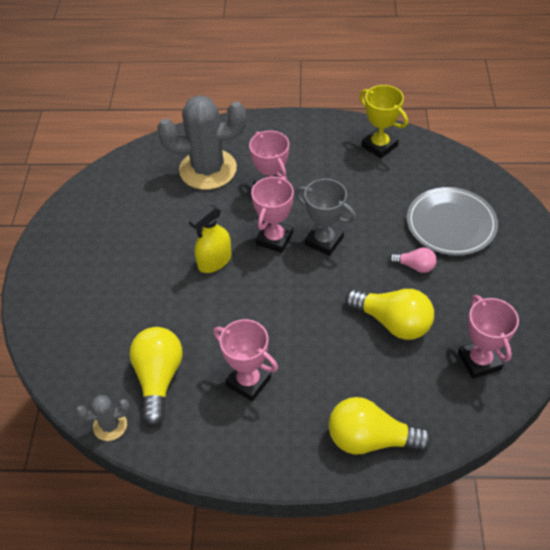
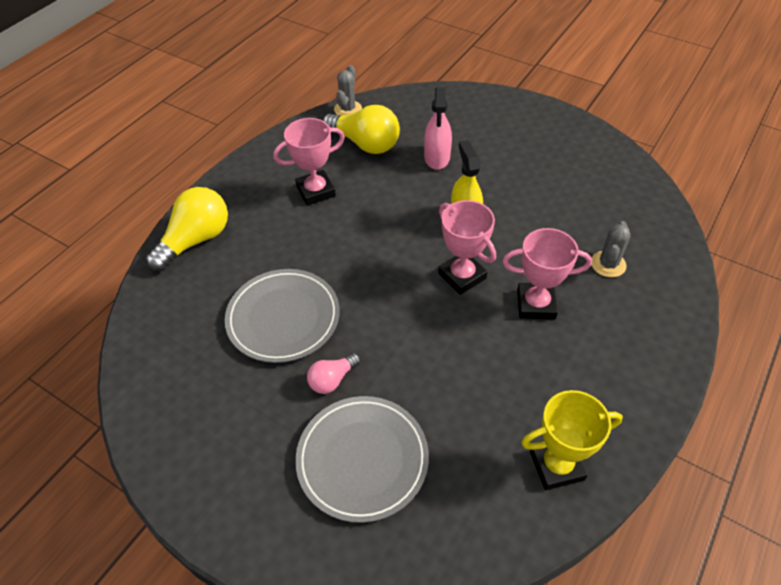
camera: 120 degrees right, 0 degrees up
(147, 313) = (437, 157): none -> pink spray bottle
(208, 169) = (608, 264): grey cactus -> grey cactus, size x0.47
(324, 241) = (429, 316): grey trophy -> none
(393, 322) = (283, 318): yellow light bulb -> grey plate
(479, 361) = (181, 362): pink trophy -> none

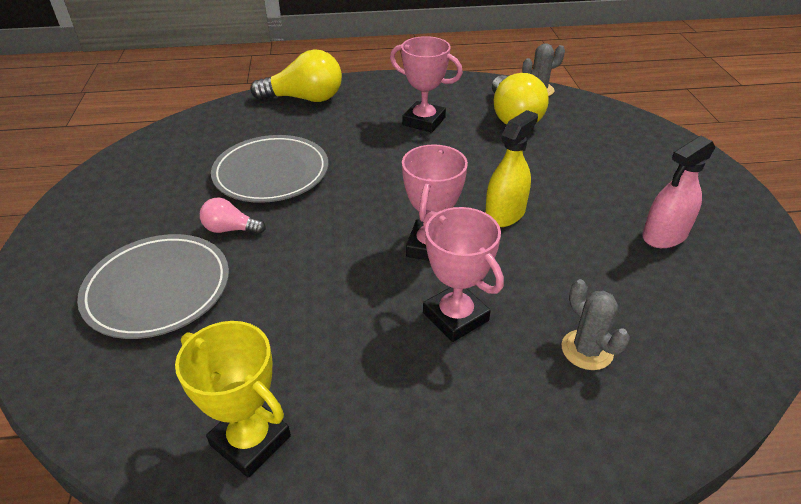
camera: 50 degrees right, 10 degrees down
(437, 157) = (558, 160): pink spray bottle -> pink spray bottle (664, 235)
(608, 264) = (587, 350): grey cactus -> grey cactus turned 75 degrees clockwise

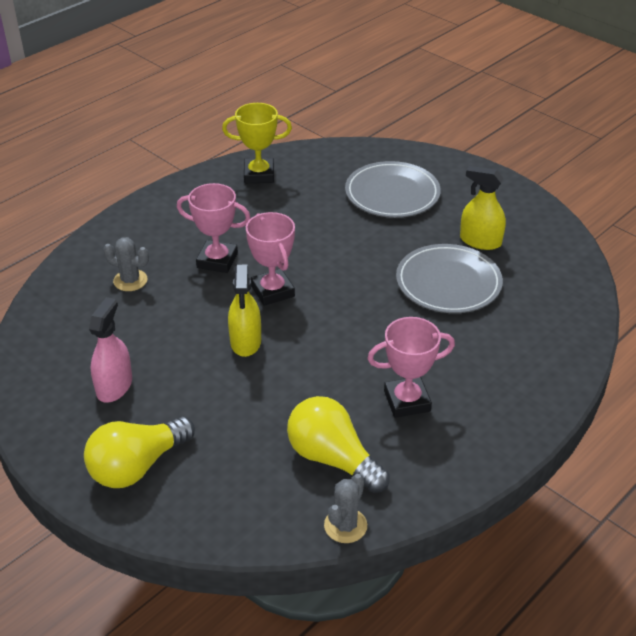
camera: 140 degrees right, 0 degrees up
(183, 190) = (480, 241): none -> yellow spray bottle
(230, 229) = (408, 237): pink light bulb -> none
(305, 99) = (545, 365): yellow light bulb -> yellow light bulb (137, 466)

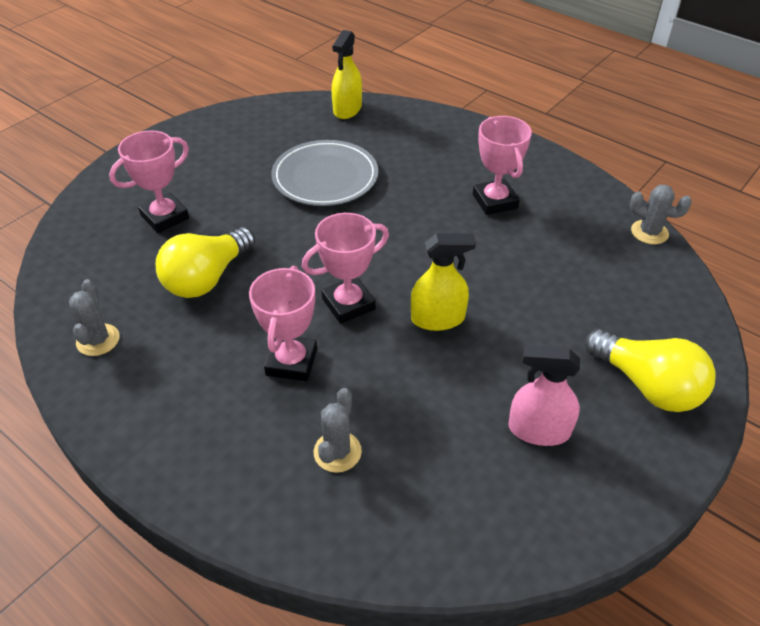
camera: 95 degrees left, 5 degrees up
(259, 175) = (98, 340): yellow trophy -> grey cactus
(332, 458) = (580, 243): yellow light bulb -> yellow light bulb (207, 278)
(392, 194) = (165, 217): grey plate -> pink trophy
(480, 241) = (258, 157): yellow spray bottle -> yellow spray bottle (347, 109)

